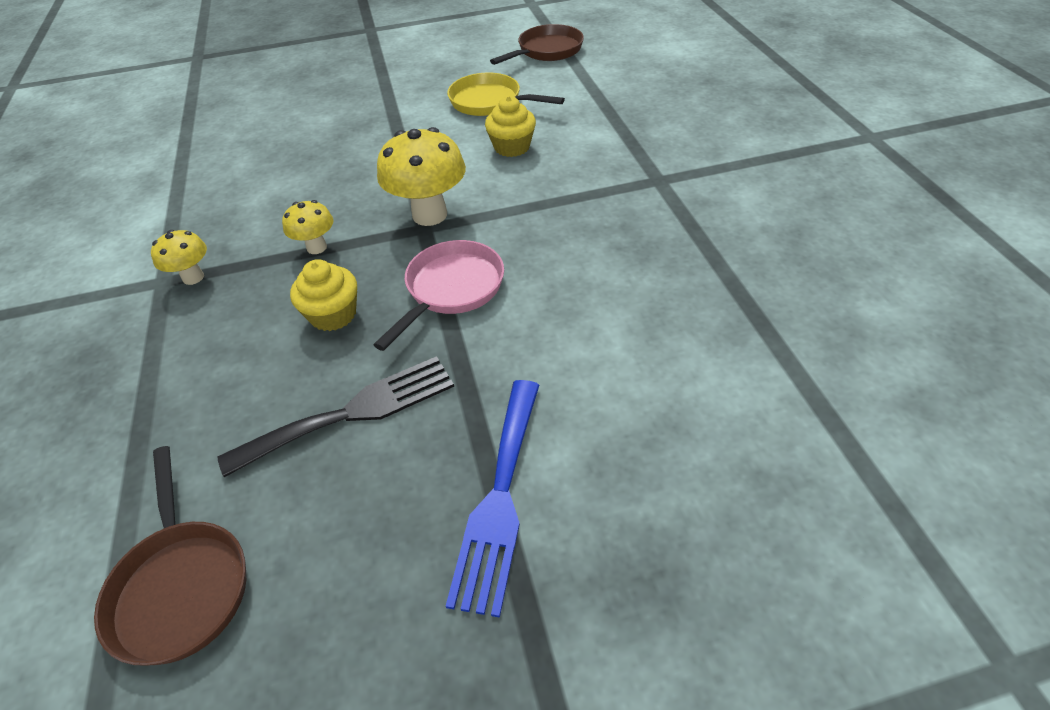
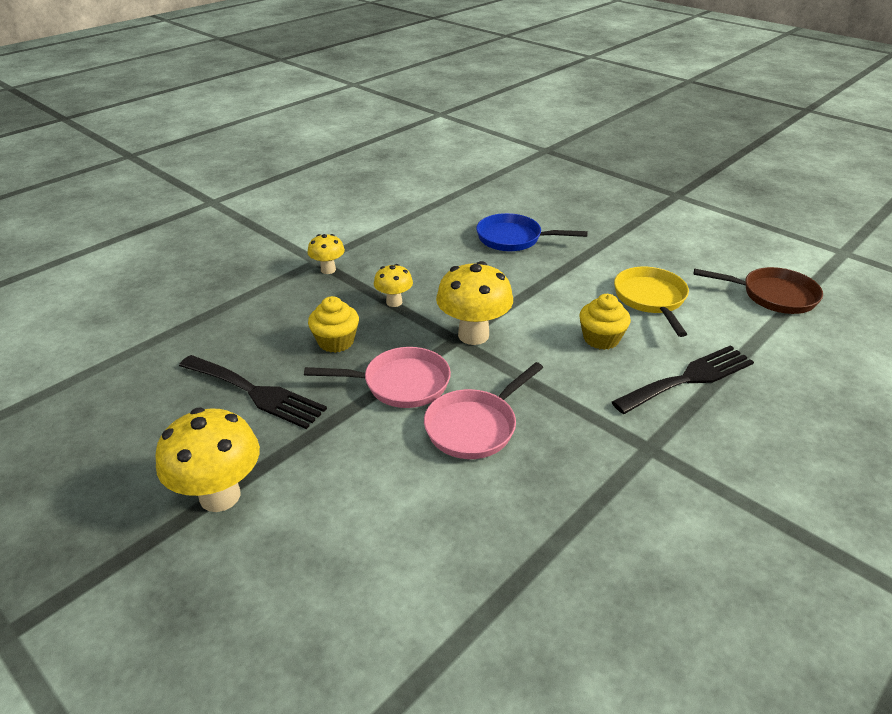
camera: 55 degrees right, 10 degrees down
(181, 585) = (104, 390): brown pan -> none
(314, 133) = (514, 238): none -> blue pan
(500, 497) = (220, 496): blue fork -> yellow mushroom
(555, 262) = (475, 426): none -> pink pan
(600, 128) = (689, 378): none -> black fork

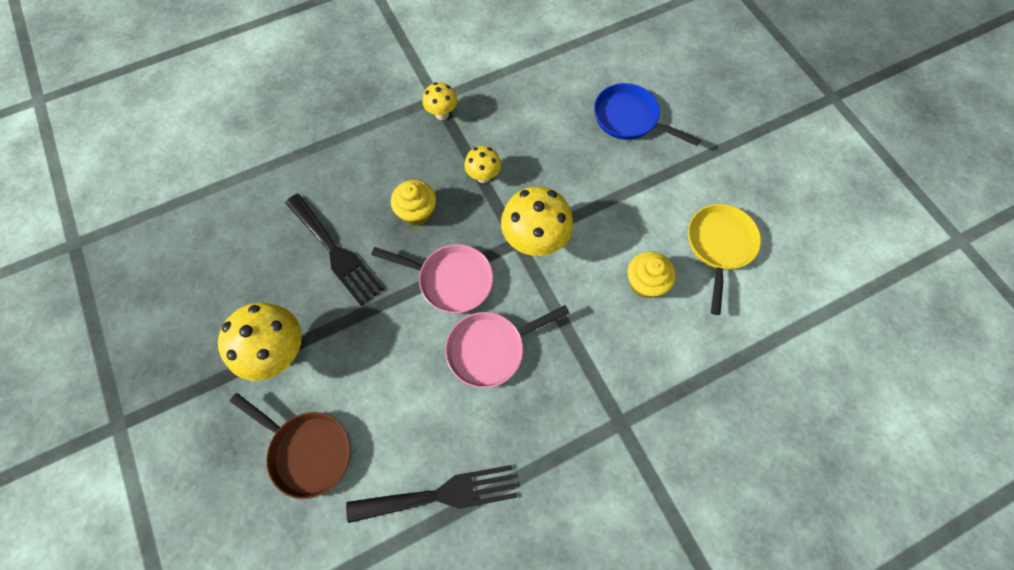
camera: 20 degrees right, 30 degrees up
(689, 378) = (698, 358): black fork -> black fork (441, 494)
(773, 296) = (843, 279): brown pan -> brown pan (307, 451)

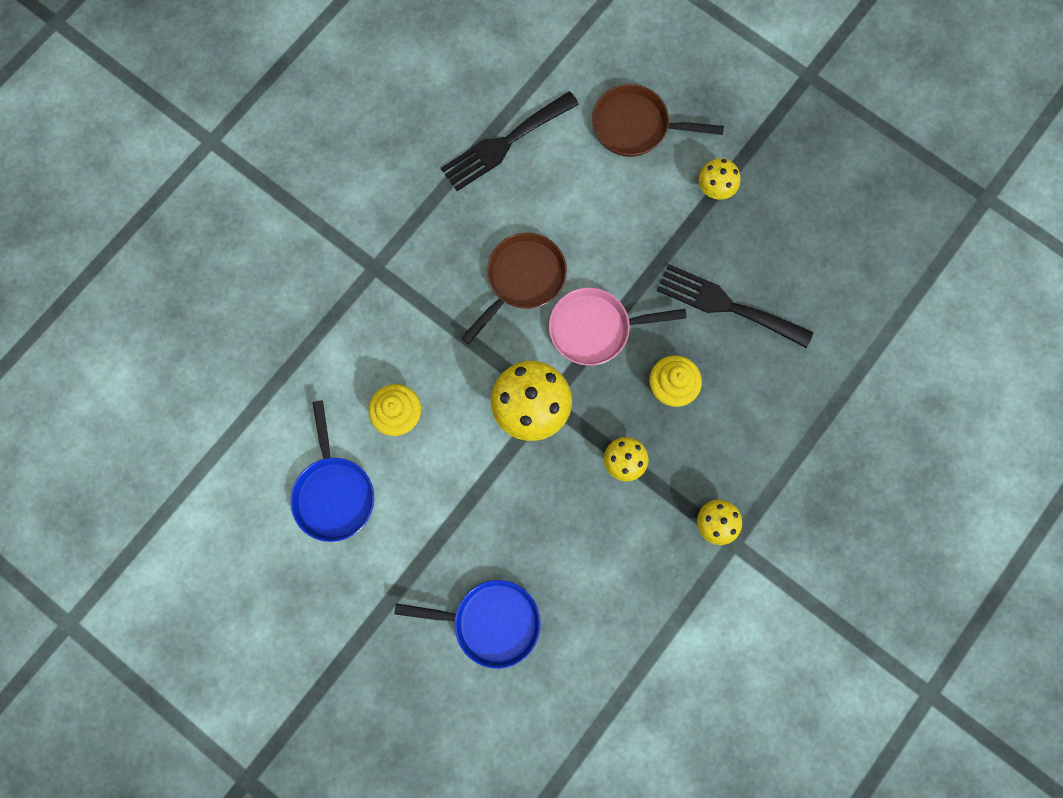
camera: 155 degrees right, 10 degrees up
(279, 353) = (714, 190): yellow mushroom -> yellow mushroom, size x0.55
(491, 349) = (522, 280): pink pan -> brown pan
(719, 246) = (334, 493): yellow pan -> blue pan

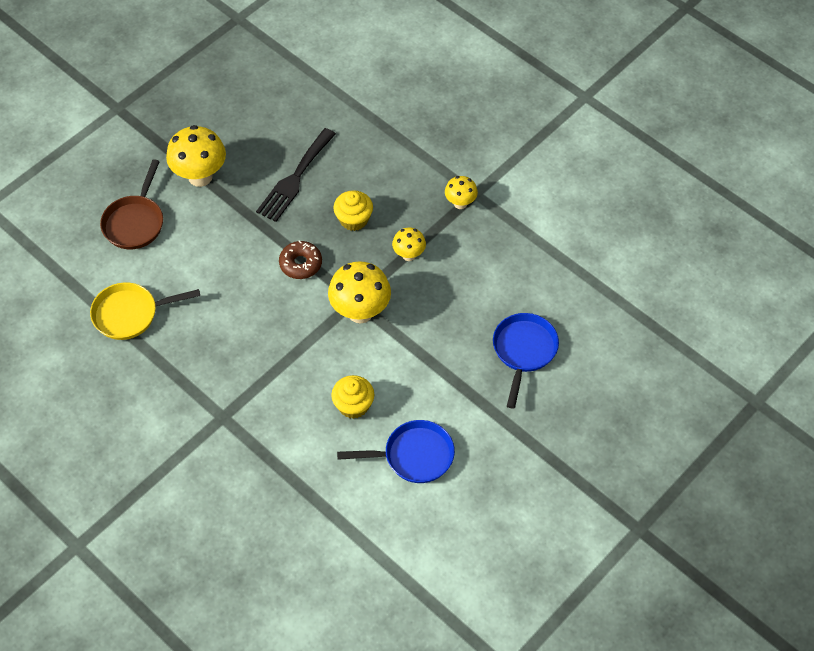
camera: 85 degrees left, 20 degrees down
(505, 143) = (130, 314): black fork -> yellow pan
(522, 280) = (252, 310): brown pan -> none
(595, 328) = (300, 264): pink pan -> brown donut
(714, 190) = (200, 177): yellow mushroom -> yellow mushroom, size x1.81

